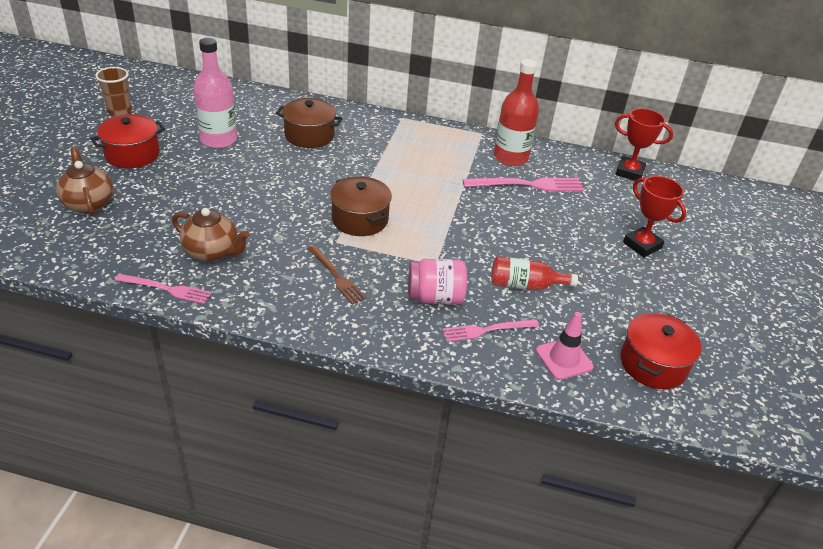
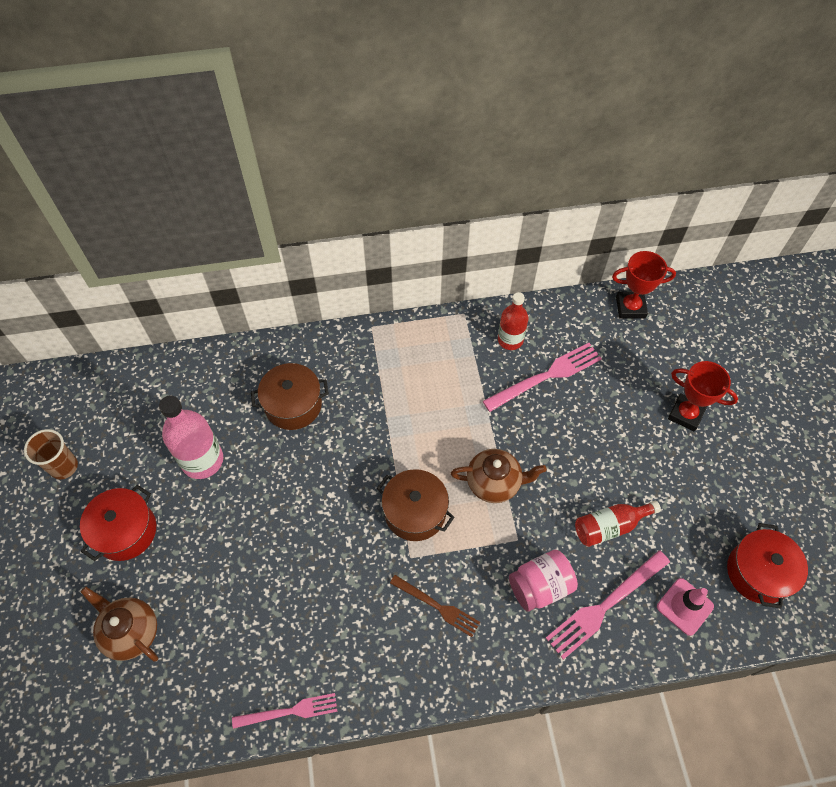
camera: 20 degrees left, 20 degrees up
(212, 252) = (301, 636): brown teapot -> brown teapot (494, 483)
(486, 330) = (605, 605): pink fork -> pink fork, size x1.55
(510, 157) = (510, 340): red bottle -> red bottle, size x0.66

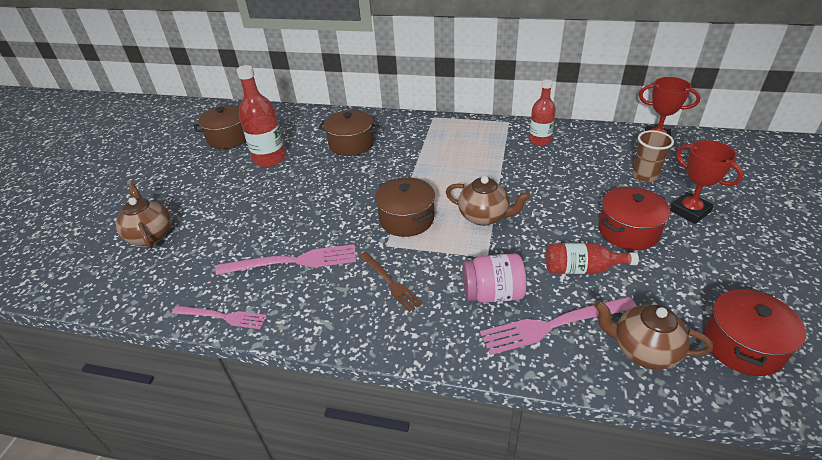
camera: 25 degrees right, 20 degrees down
(64, 467) = (182, 144): brown cup -> brown cup (644, 176)
(123, 436) = (229, 138): none -> brown pot
(125, 531) = (192, 182): red pot -> red pot (628, 231)
(202, 460) = (270, 159): pink bottle -> red bottle
(546, 376) = (562, 164): pink fork -> pink fork (293, 261)
(685, 606) = (643, 350): pink traffic cone -> brown teapot

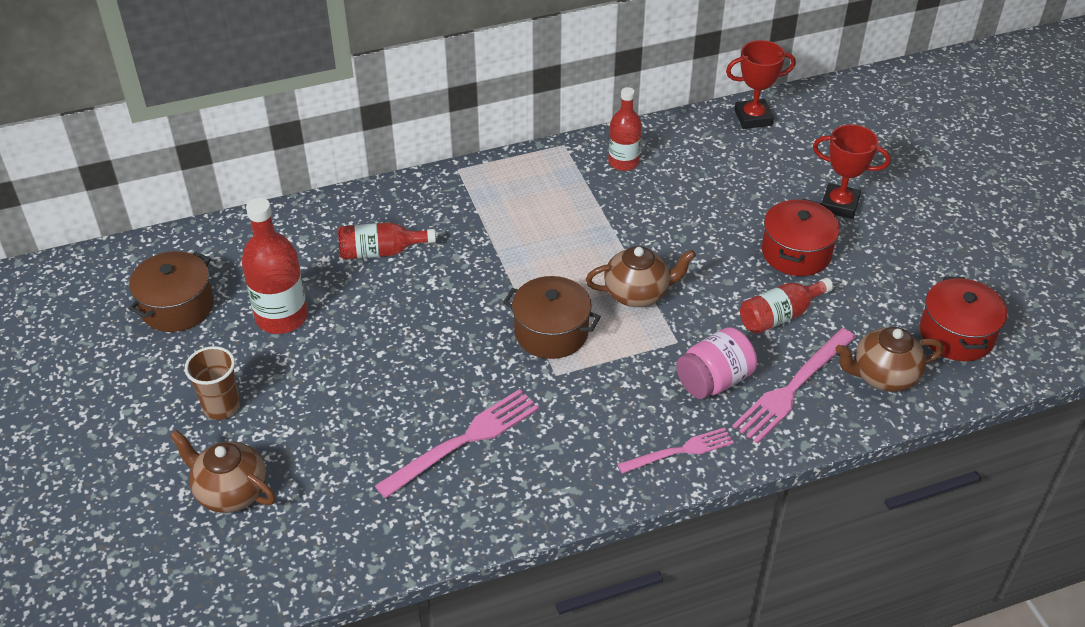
camera: 35 degrees left, 5 degrees up
(222, 317) = (445, 539): pink fork -> pink fork (680, 451)
(351, 144) = (381, 252): brown pot -> red bottle
(390, 282) = (599, 415): brown fork -> none
(644, 176) = (770, 174): brown cup -> brown cup (221, 407)

